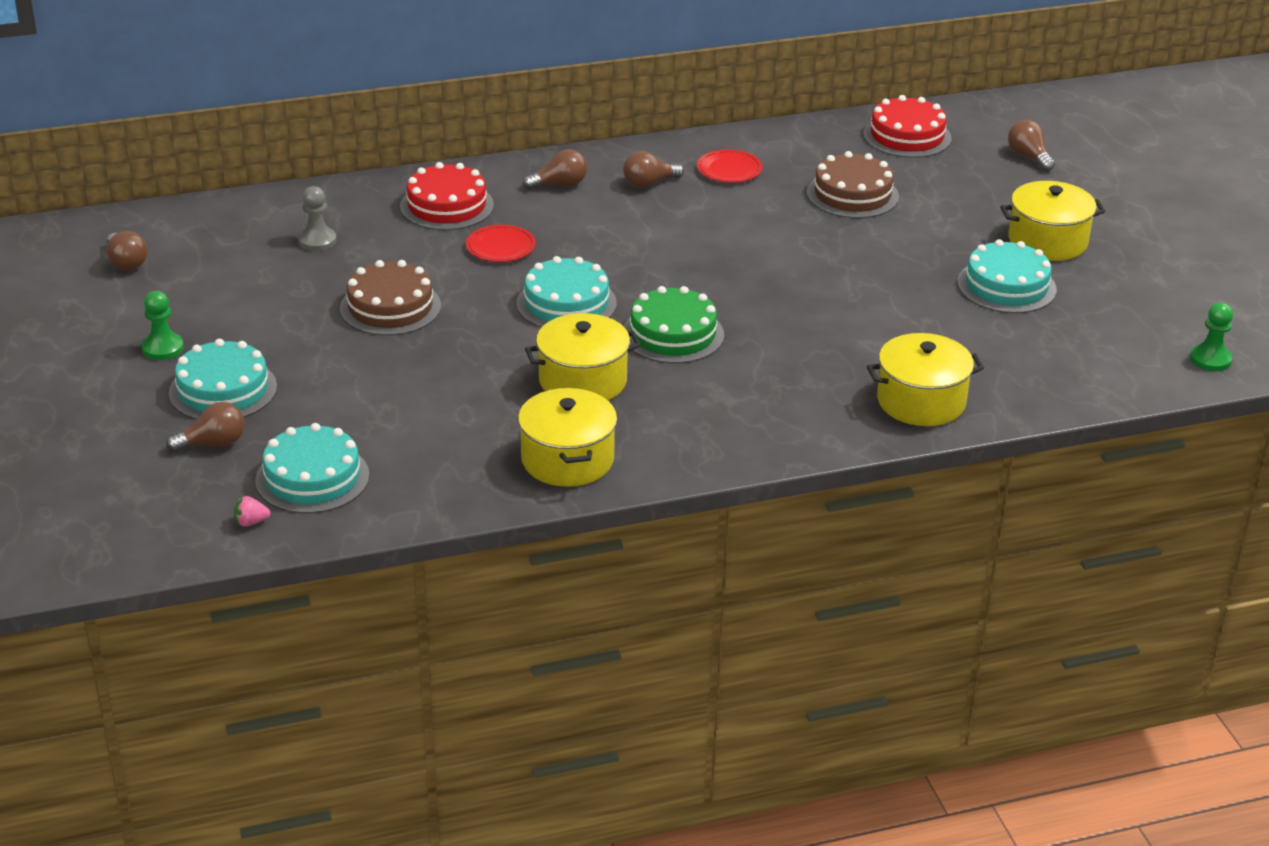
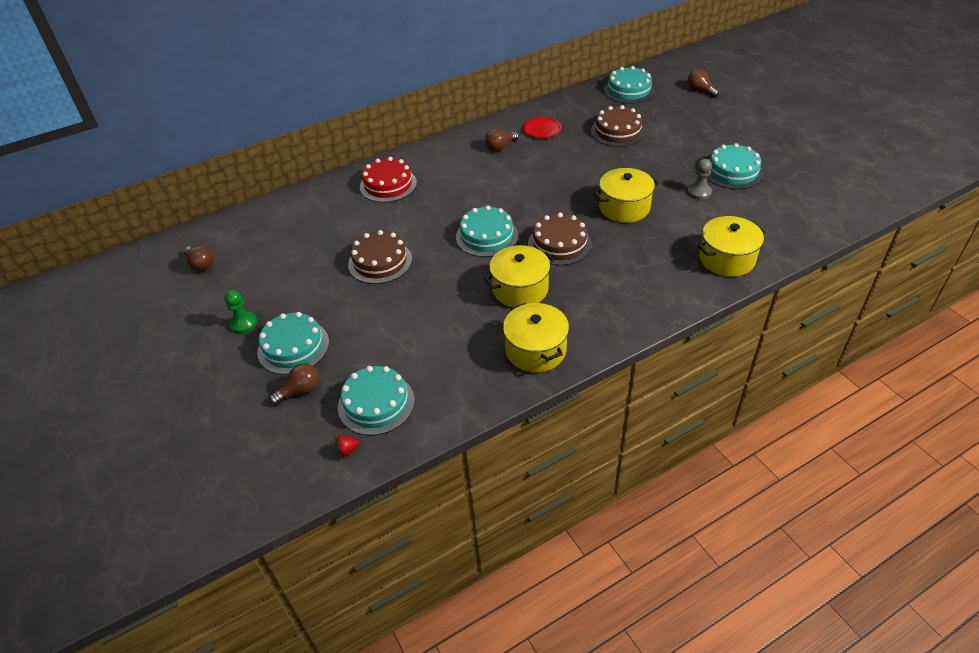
camera: 10 degrees left, 10 degrees up
(251, 522) = (347, 450): pink strawberry -> red strawberry
(317, 241) = (318, 224): grey pawn -> grey pawn (699, 192)
(500, 247) = (431, 206): red plate -> none
(560, 184) = (449, 158): brown light bulb -> none
(673, 334) = (559, 244): green cake -> brown cake
(907, 136) = (629, 90): red cake -> turquoise cake
(1047, 241) = (739, 139): yellow pot -> yellow pot (624, 207)
(1210, 359) = (870, 195): green pawn -> none

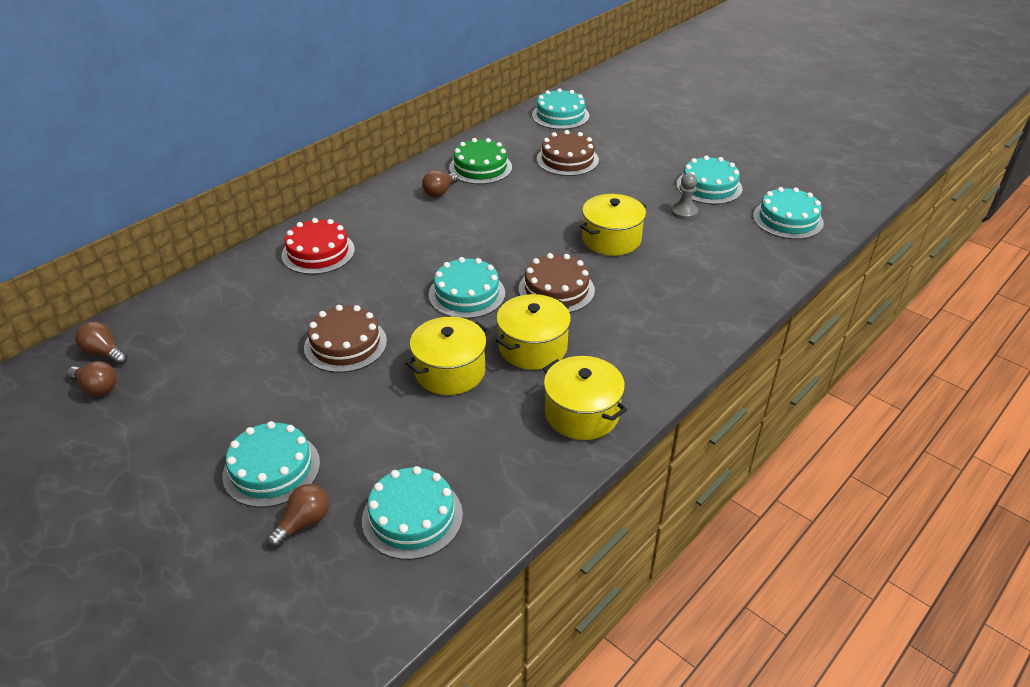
camera: 20 degrees left, 5 degrees down
(243, 323) = (189, 452): green pawn -> none
(347, 450) = (398, 584): red strawberry -> none
(542, 129) = (480, 167): red plate -> green cake
(700, 90) = (636, 108): brown light bulb -> brown light bulb (104, 353)
(727, 259) = (745, 277): yellow pot -> yellow pot (450, 371)
(791, 212) = (787, 219): none -> turquoise cake

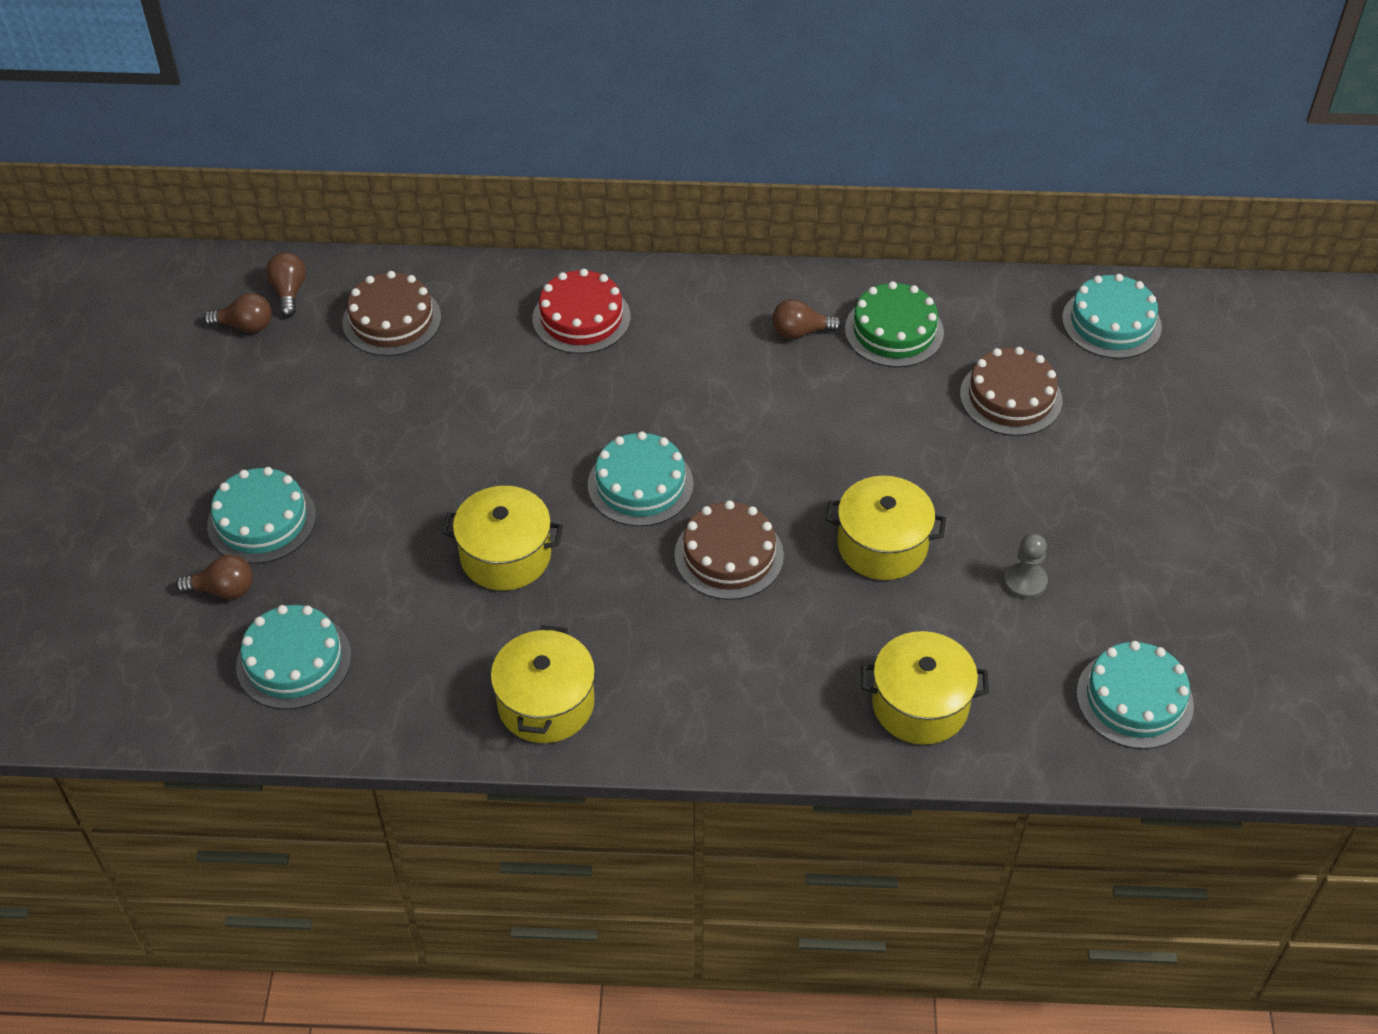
camera: 50 degrees right, 10 degrees up
(97, 388) = (245, 326): brown light bulb -> brown light bulb turned 75 degrees counterclockwise
(345, 344) = (465, 447): brown cake -> brown cake (392, 320)
(533, 347) = (609, 598): yellow pot -> yellow pot (920, 705)
(709, 186) = (1118, 574): turquoise cake -> none

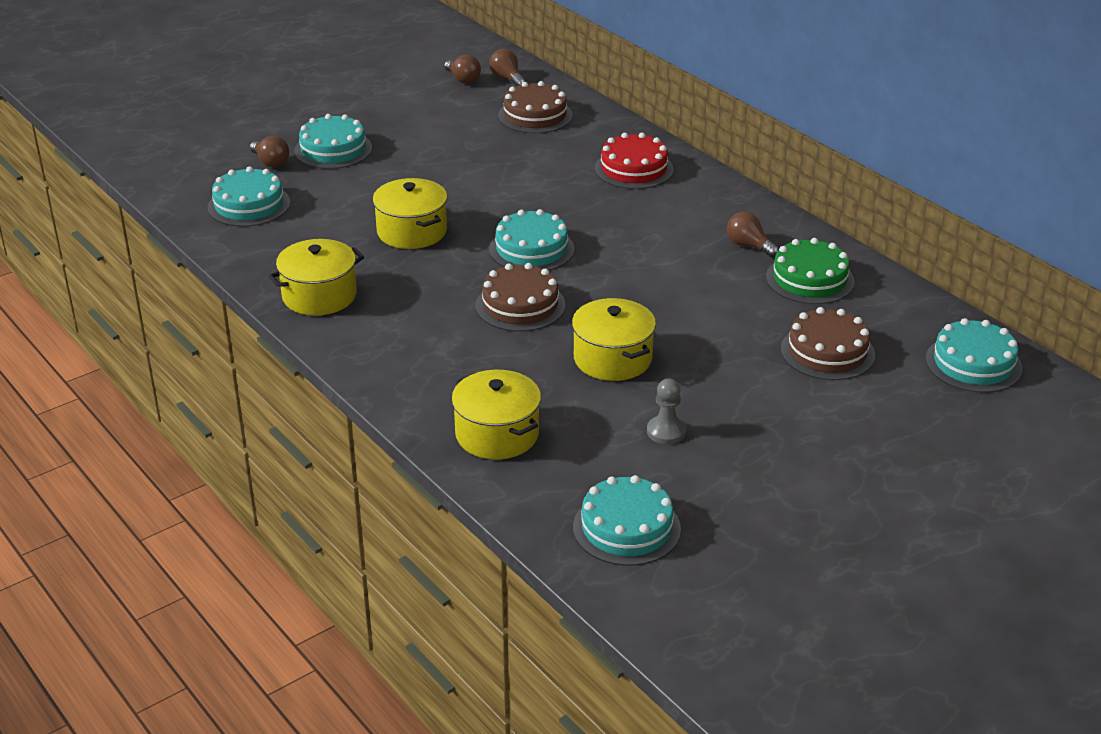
camera: 50 degrees right, 15 degrees down
(289, 292) = (507, 78): brown light bulb -> brown light bulb turned 75 degrees counterclockwise

